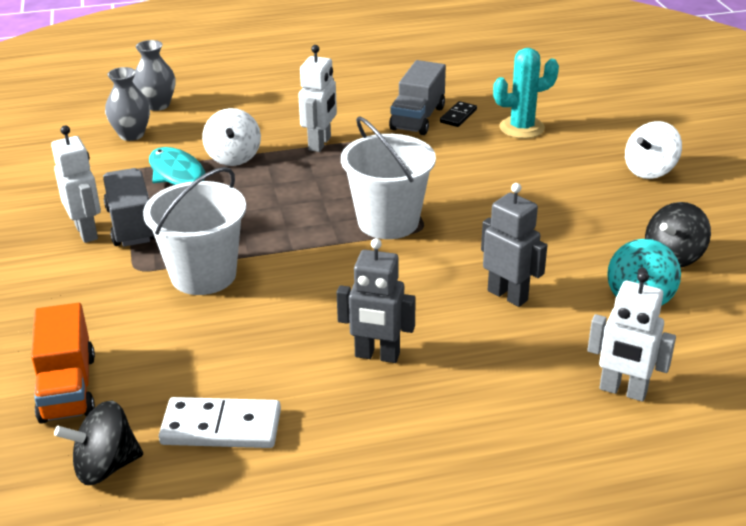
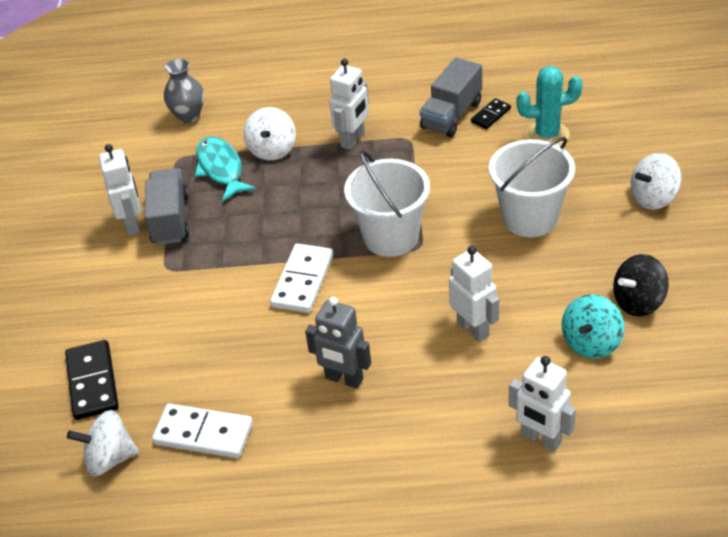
camera: 15 degrees right, 10 degrees up
(68, 388) = (93, 382): orange truck -> black domino
(105, 466) = (109, 458): black spinning top -> white spinning top
(157, 105) = (217, 81): grey vase -> none
(203, 275) = (219, 280): white bucket -> white bucket (530, 218)
(301, 268) = (303, 281): none -> white domino
(508, 295) = (473, 329): grey robot -> white robot

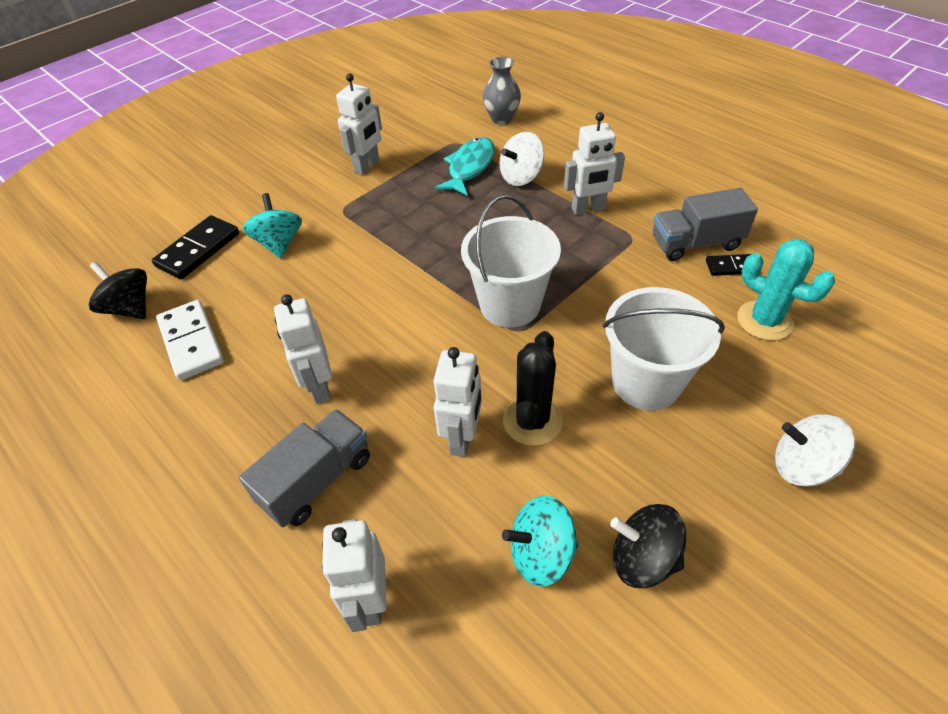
camera: 45 degrees right, 5 degrees up
(109, 458) = (130, 308): white spinning top -> black spinning top
(155, 327) = (279, 243): none -> turquoise spinning top
(170, 220) = (391, 179): grey truck -> grey truck (317, 480)
(303, 281) = (404, 287): white domino -> none
(344, 379) = (319, 387): grey robot -> white robot
(498, 287) = (532, 420): none -> black cactus

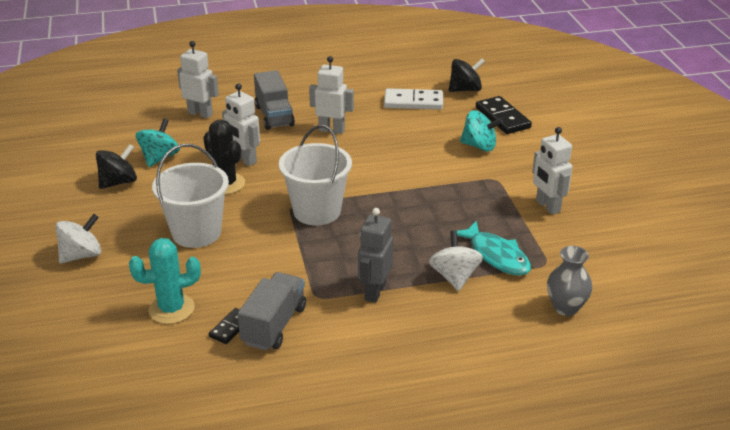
camera: 120 degrees right, 15 degrees down
(588, 209) = (374, 292): white robot -> grey robot

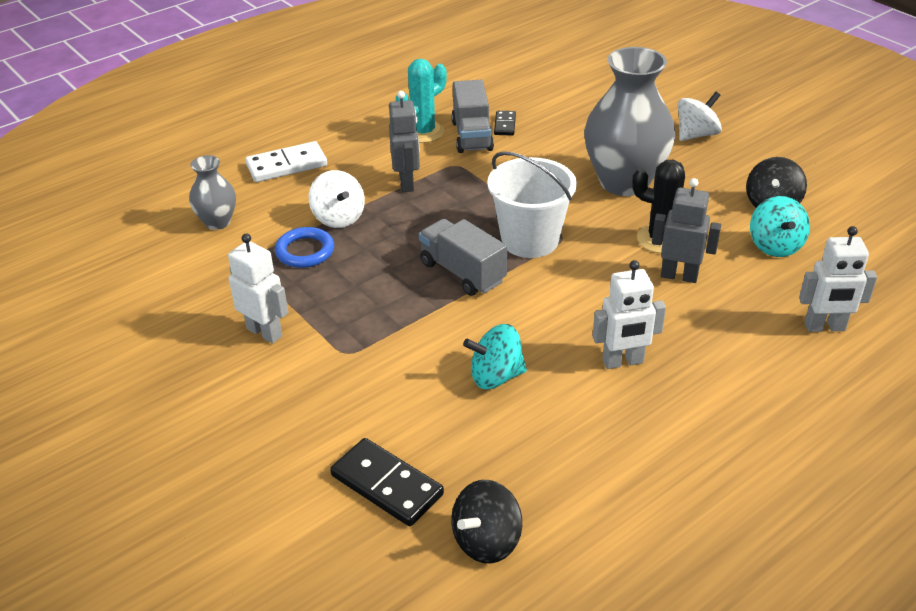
camera: 155 degrees right, 5 degrees up
(81, 255) = (696, 135): white spinning top -> white spinning top turned 150 degrees counterclockwise
(171, 309) = (566, 122): turquoise cactus -> turquoise cactus (423, 132)
(196, 232) = (624, 182): white bucket -> grey vase
(244, 160) = (679, 276): white robot -> grey robot
(274, 116) = (725, 359): grey truck -> grey truck (462, 272)
(413, 102) = (552, 469): white domino -> white domino (286, 165)
(479, 146) = (395, 406): turquoise spinning top -> turquoise spinning top (495, 376)
(496, 256) = (305, 251): turquoise fish -> blue ring

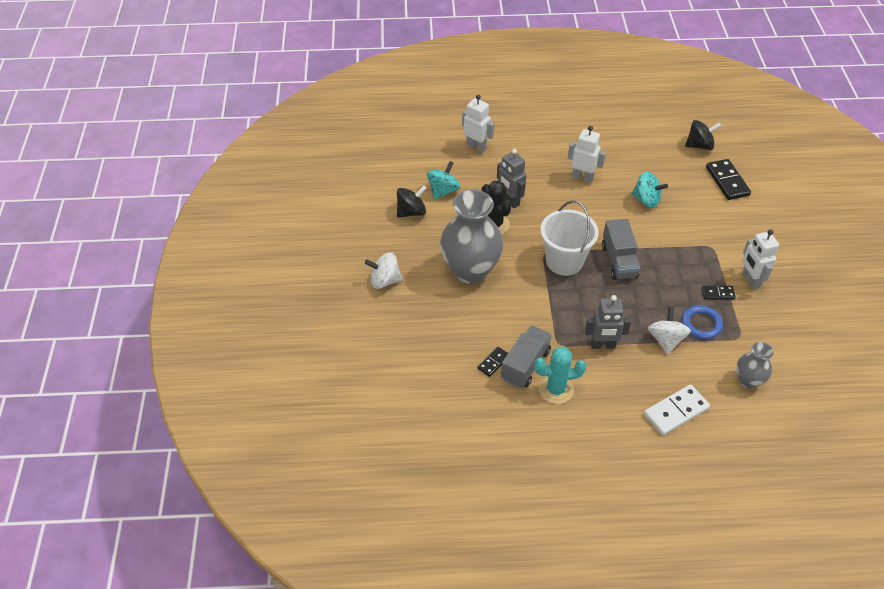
camera: 145 degrees left, 10 degrees up
(286, 165) = (675, 411): white domino -> white domino turned 45 degrees counterclockwise
(303, 295) = (717, 293): none -> black domino
(407, 183) = (602, 345): grey robot -> grey robot turned 120 degrees counterclockwise

